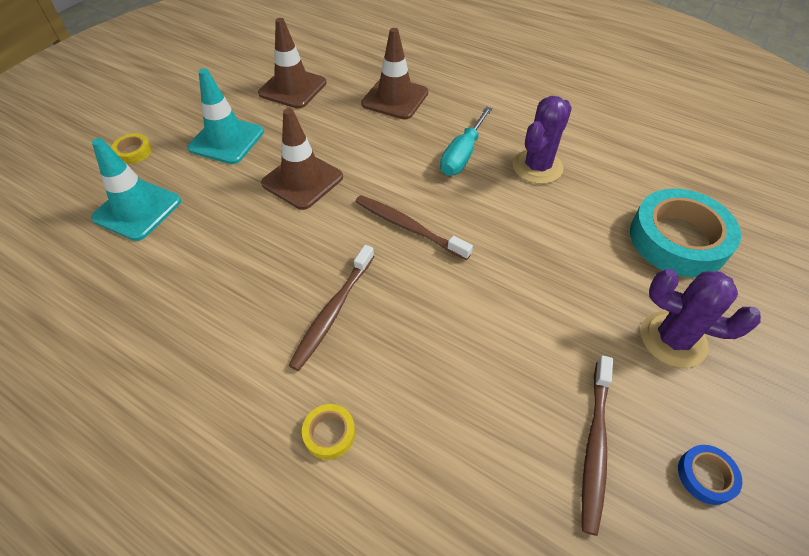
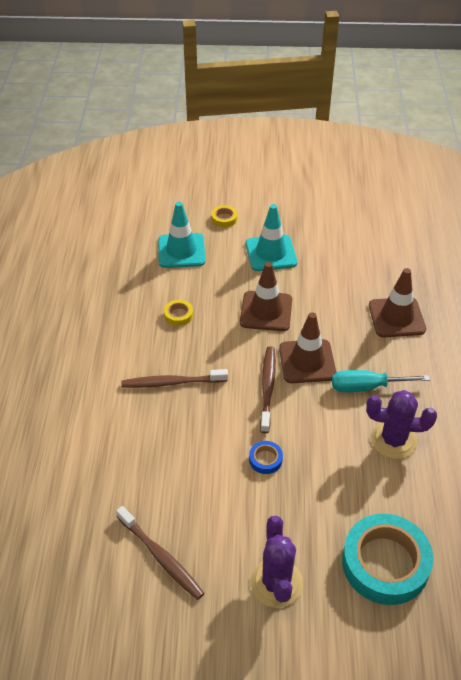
camera: 60 degrees right, 5 degrees down
(293, 88) = (353, 255): brown traffic cone -> brown traffic cone (307, 361)
(329, 433) = (93, 421): yellow tape -> yellow tape (178, 315)
(594, 446) = (161, 557): brown toothbrush -> brown toothbrush turned 120 degrees counterclockwise
(706, 476) = (175, 627): blue tape -> blue tape (265, 459)

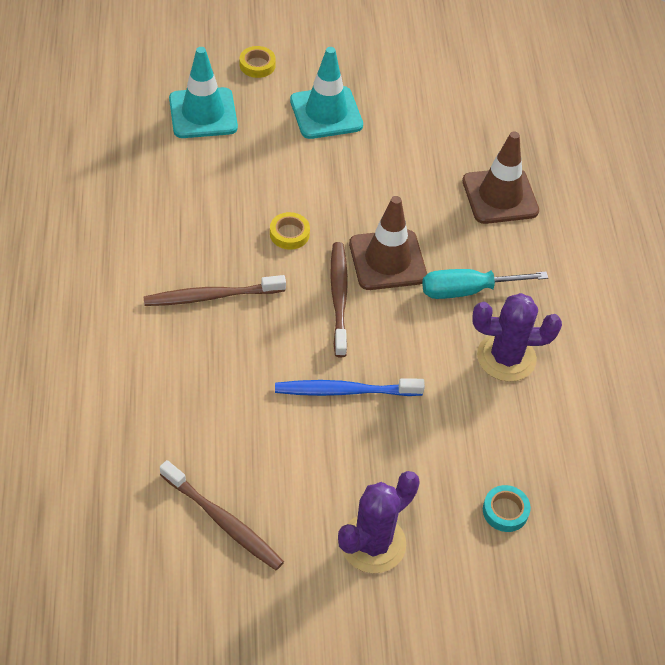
camera: 10 degrees left, 5 degrees up
(178, 315) = (209, 204): yellow tape -> yellow tape (289, 234)
(265, 459) = (345, 391): blue tape -> blue toothbrush
(266, 311) = (327, 194): brown traffic cone -> none
(276, 583) = (372, 543): purple cactus -> purple cactus turned 60 degrees clockwise
(385, 563) = (505, 511): turquoise tape -> turquoise tape, size x0.43

